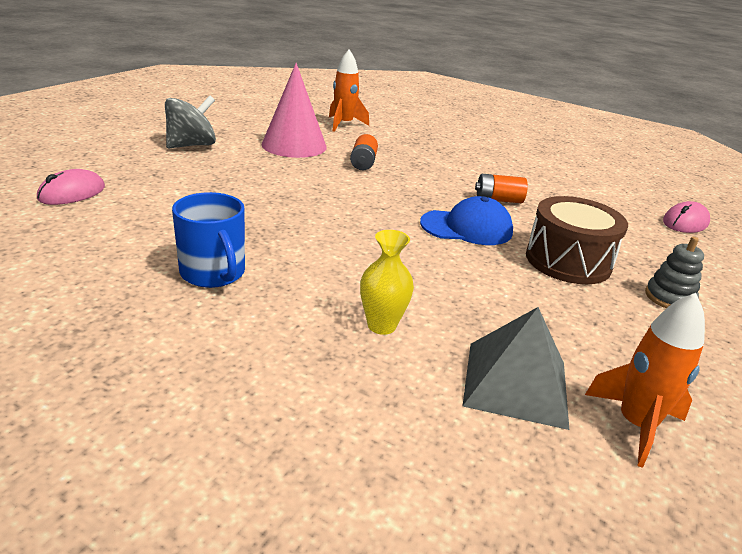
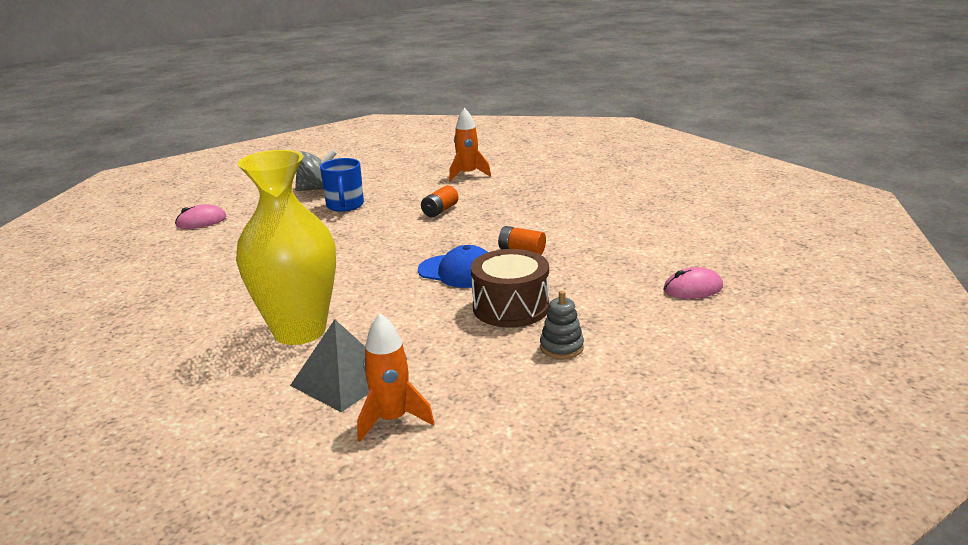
camera: 30 degrees right, 5 degrees down
(213, 273) = (232, 283): blue mug -> blue mug (345, 205)
(294, 145) = (399, 192): pink cone -> none
(381, 325) = (299, 331): yellow vase -> yellow vase, size x2.39

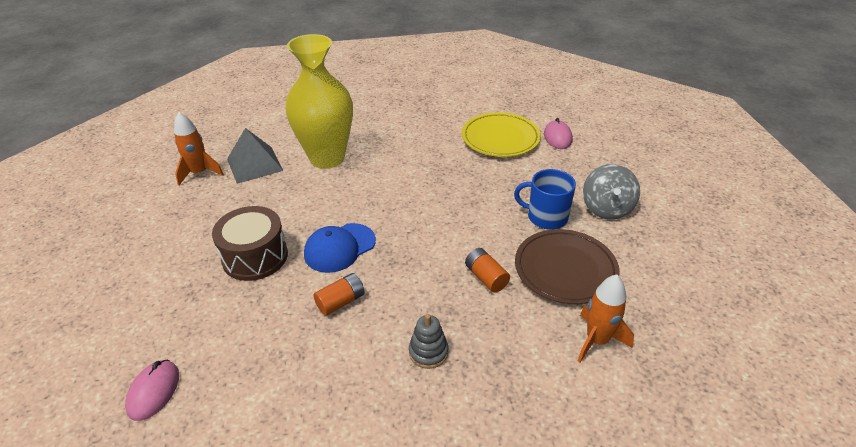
camera: 115 degrees right, 15 degrees up
(211, 245) = (500, 138): none -> yellow plate
(407, 191) = (565, 269): none -> brown plate
(561, 347) = (179, 261): grey stacking toy -> grey stacking toy (428, 352)

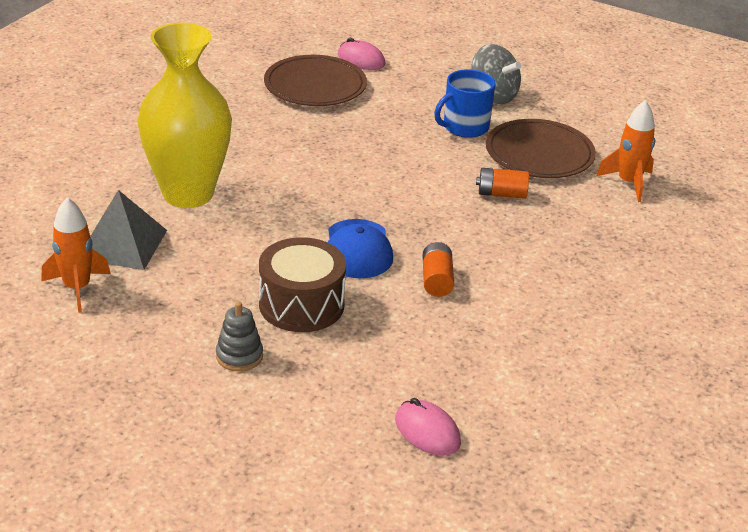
camera: 55 degrees left, 5 degrees down
(428, 352) = (552, 262): grey stacking toy -> grey stacking toy (239, 356)
(500, 138) = (315, 86): yellow plate -> brown plate

